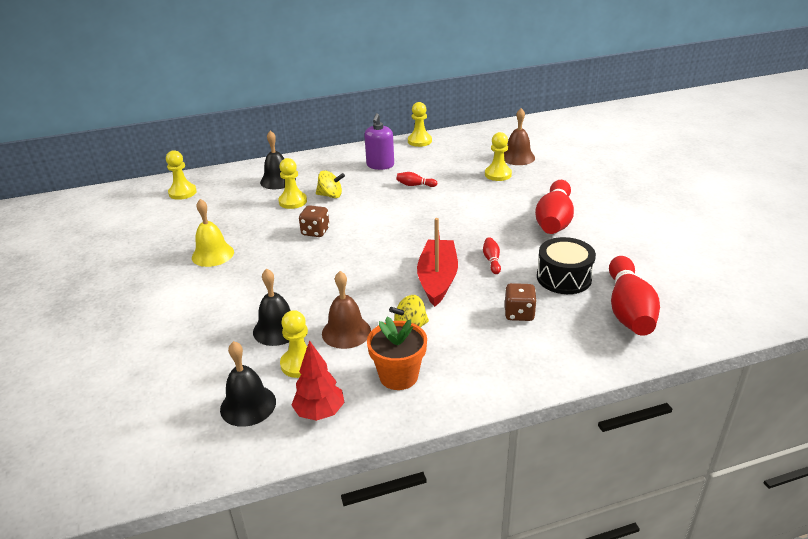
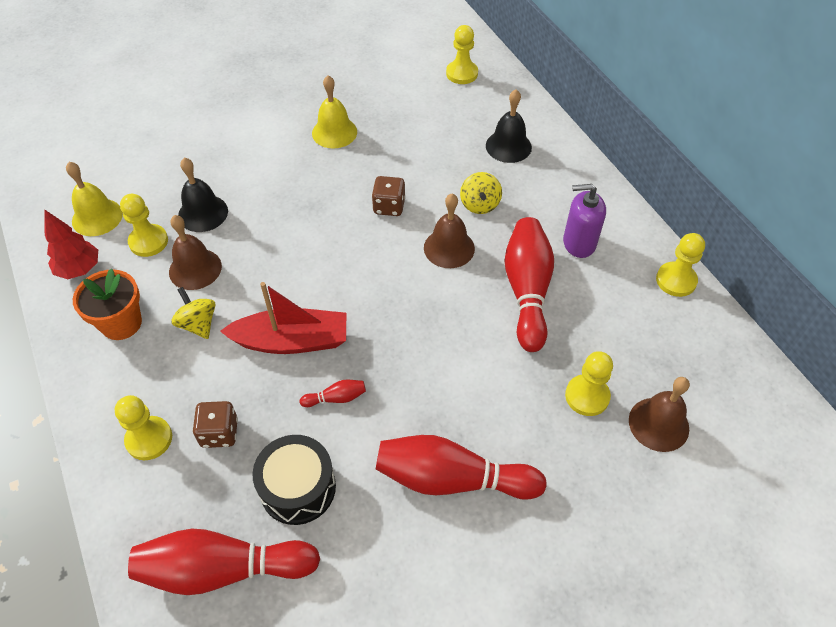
camera: 80 degrees right, 20 degrees up
(248, 405) = (97, 217): black bell -> yellow bell
(293, 201) = (458, 171): yellow pawn -> yellow pawn (149, 439)
(367, 210) = (449, 248): none -> brown bell
(415, 185) = (527, 291): red bowling pin -> red bowling pin, size x2.36

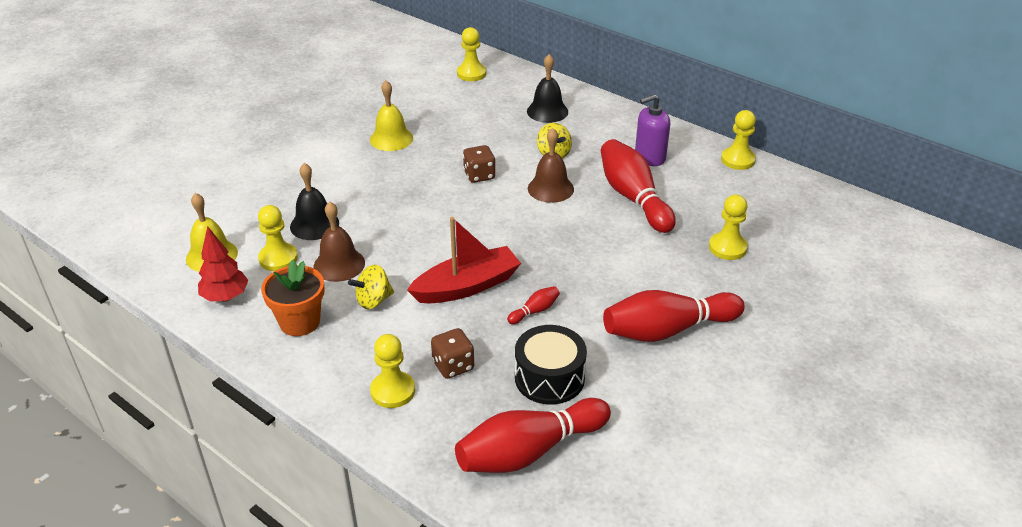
camera: 25 degrees left, 15 degrees down
(198, 324) = (373, 300): yellow spinning top -> yellow spinning top turned 60 degrees counterclockwise
(658, 424) = (790, 247): brown bell -> none

